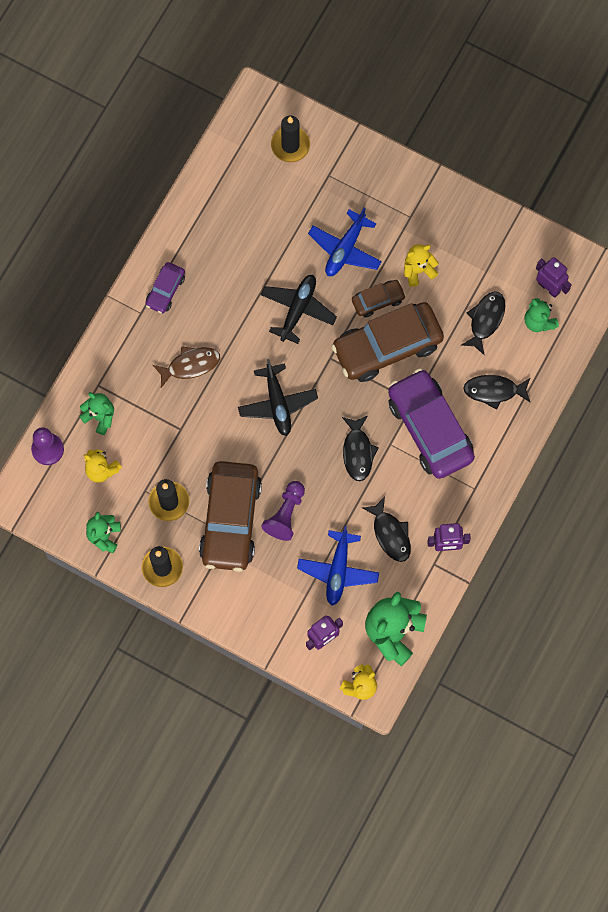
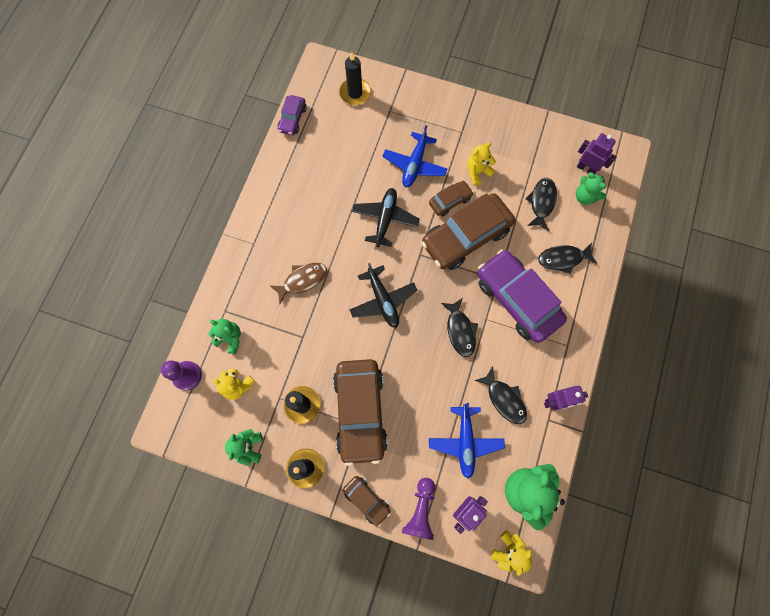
camera: 10 degrees left, 0 degrees up
(165, 290) = (271, 222): purple car -> purple car (292, 119)
(221, 610) = (366, 500): none -> brown car
(285, 514) = (408, 398): purple pawn -> purple pawn (420, 510)

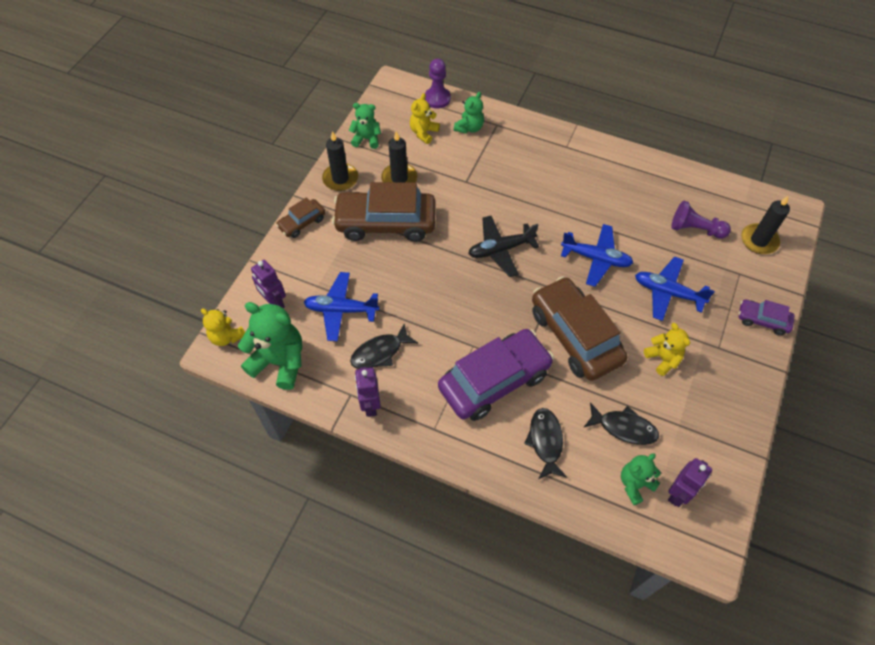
camera: 95 degrees right, 15 degrees down
(292, 119) = (716, 182): purple car -> purple car (762, 320)
(302, 280) = (526, 183): brown fish -> none
(385, 219) = (596, 258): black plane -> blue plane
(420, 510) = (283, 265): purple pawn -> purple pawn (695, 229)
(450, 201) = (621, 324): brown car -> none
(460, 330) = (461, 318): black fish -> none

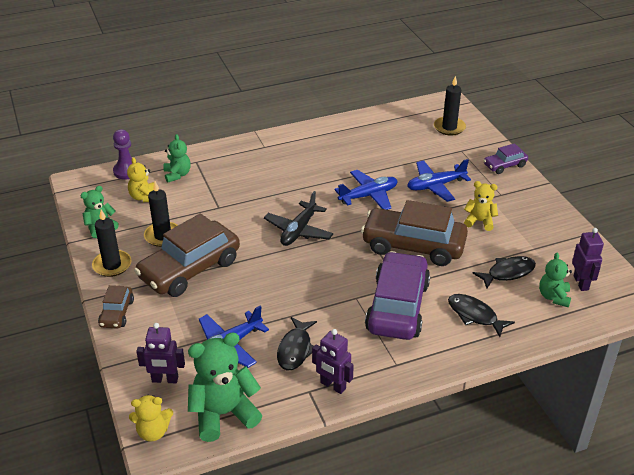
camera: 45 degrees left, 20 degrees down
(695, 229) = (406, 143): purple pawn -> none

